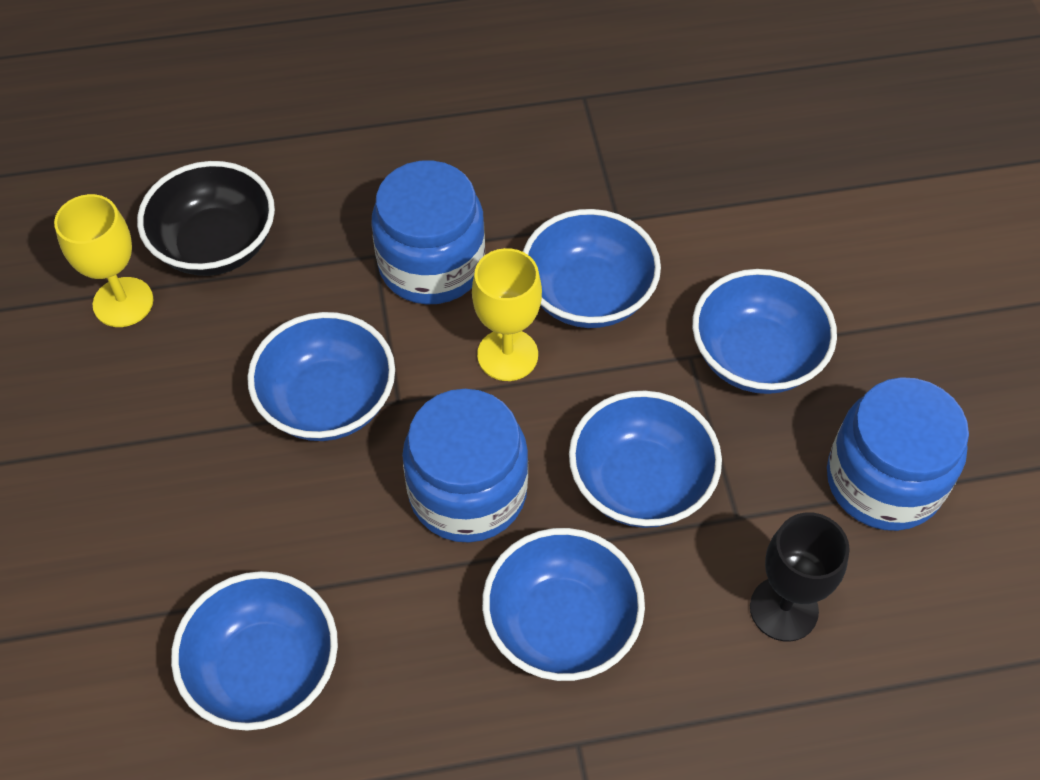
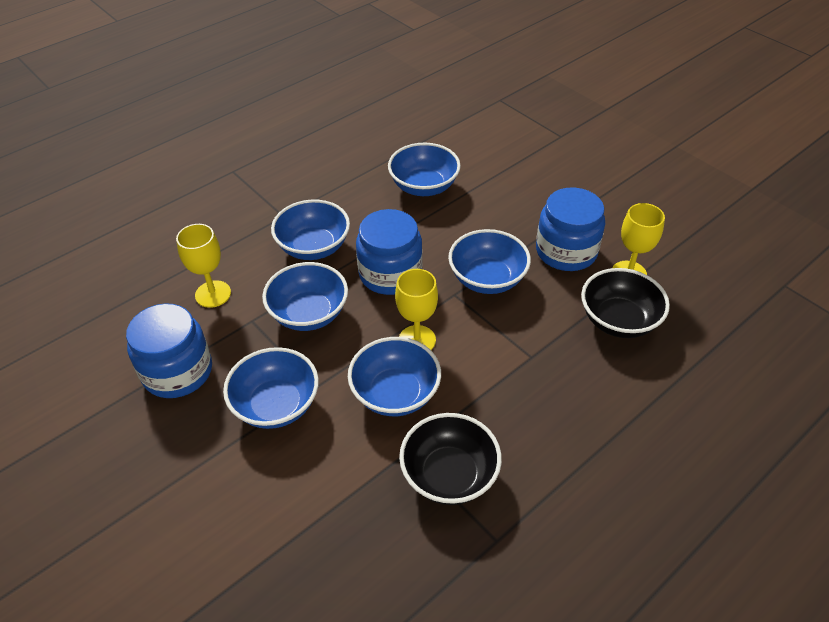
camera: 150 degrees right, 10 degrees down
(431, 264) = (496, 367): blue jar -> blue jar (566, 251)
(588, 174) = (449, 475): none -> black bowl
(784, 609) = (213, 294): black goblet -> yellow goblet

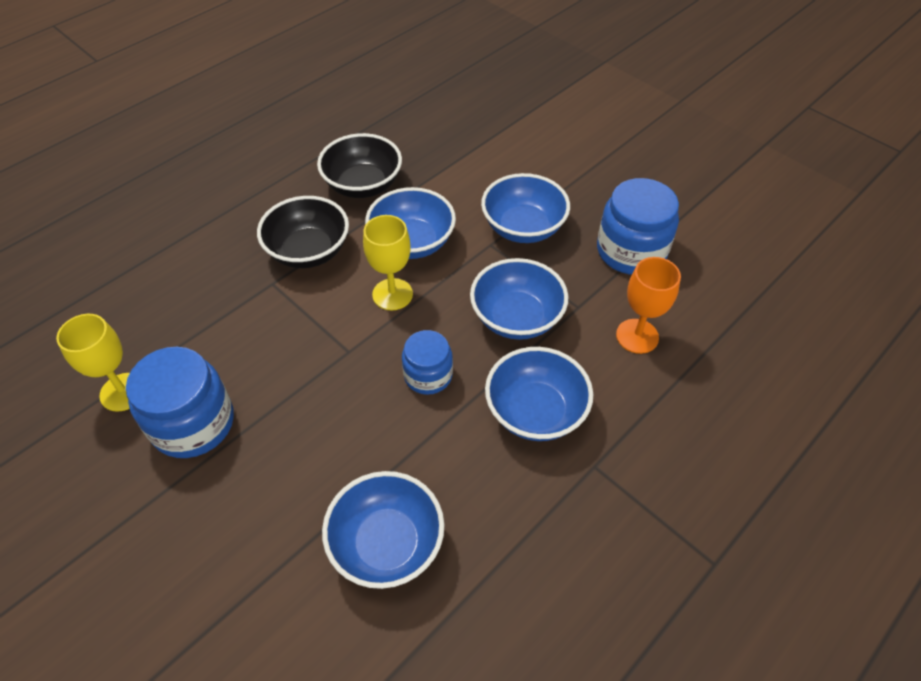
camera: 175 degrees right, 5 degrees up
(213, 294) = (637, 336): yellow goblet -> orange goblet
(390, 274) = (428, 375): blue jar -> blue jar, size x0.61
(487, 279) = (306, 374): blue bowl -> none
(618, 320) = (163, 328): black bowl -> black bowl (308, 251)

